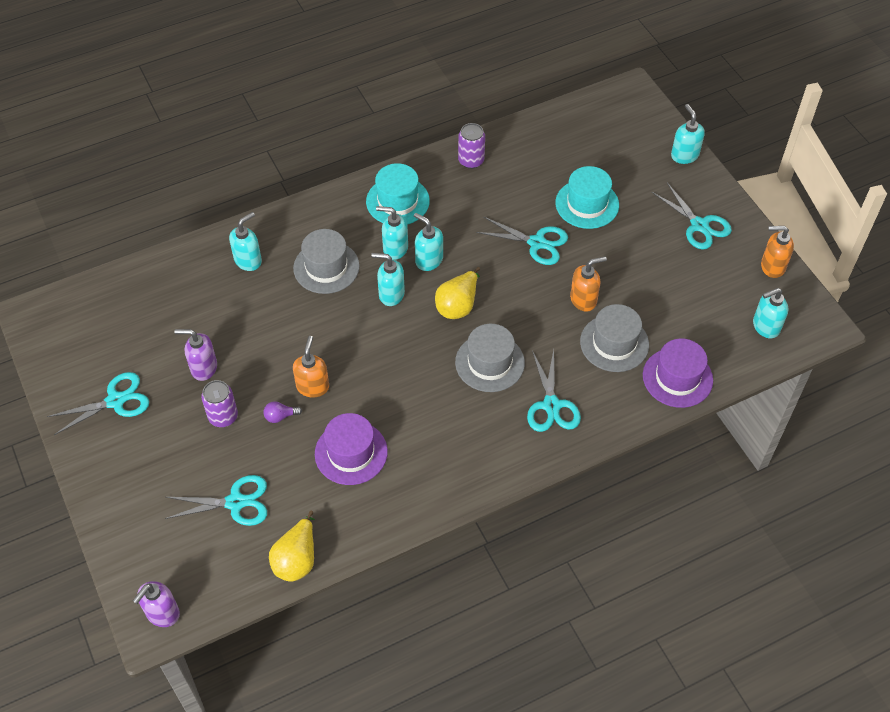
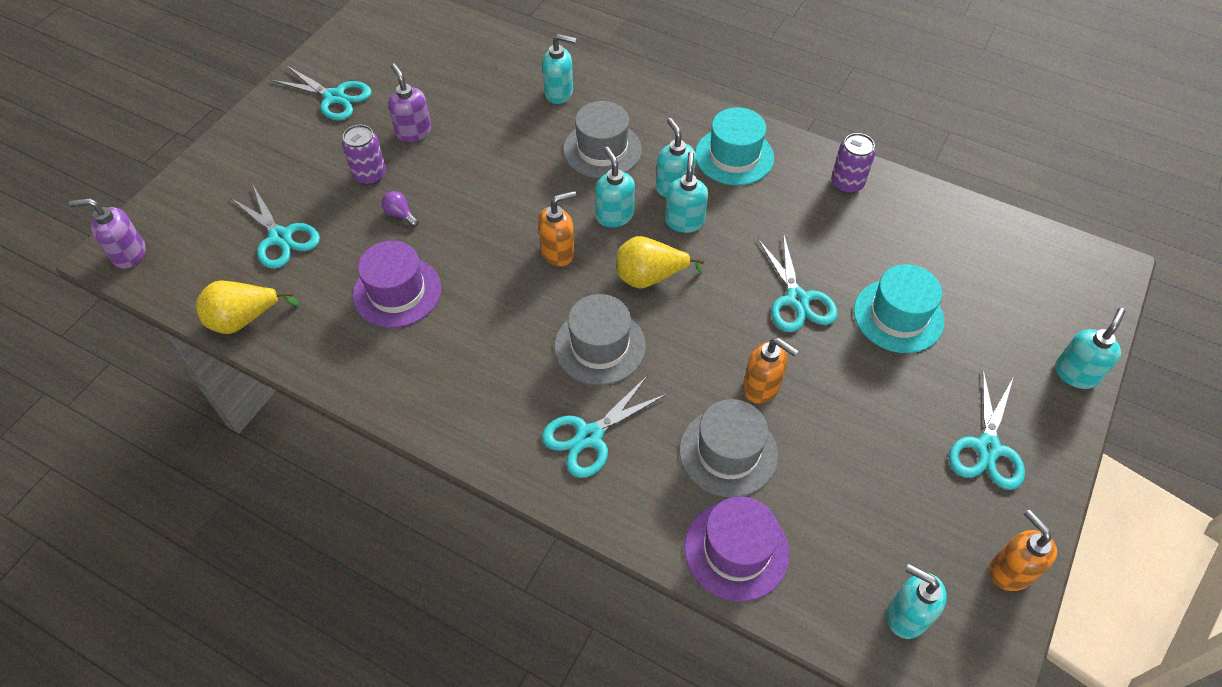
camera: 55 degrees right, 0 degrees up
(313, 386) = (453, 219): orange soap dispenser -> orange soap dispenser (558, 252)

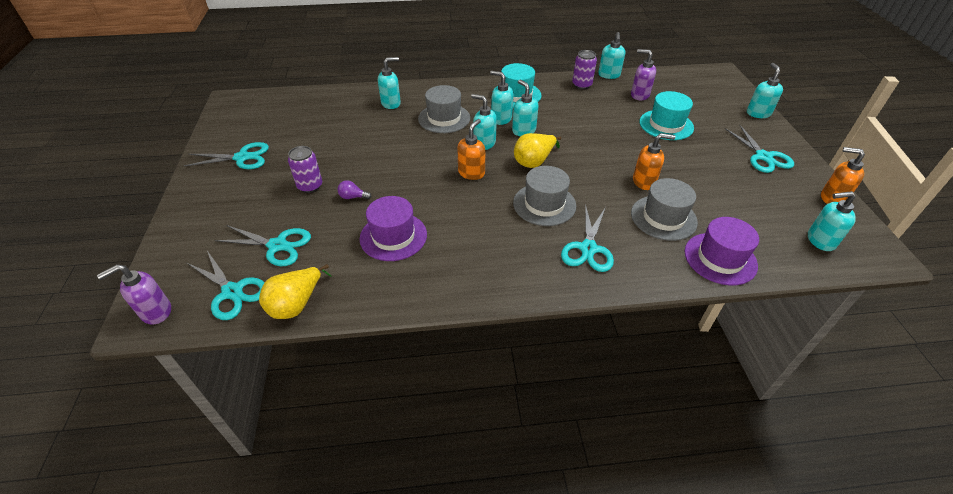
camera: 35 degrees left, 10 degrees down
(414, 132) = (317, 154): purple soap dispenser -> purple soap dispenser (639, 95)
(797, 299) = (615, 138): turquoise scissors -> turquoise scissors (232, 292)
(908, 185) = (609, 75): none -> turquoise soap dispenser

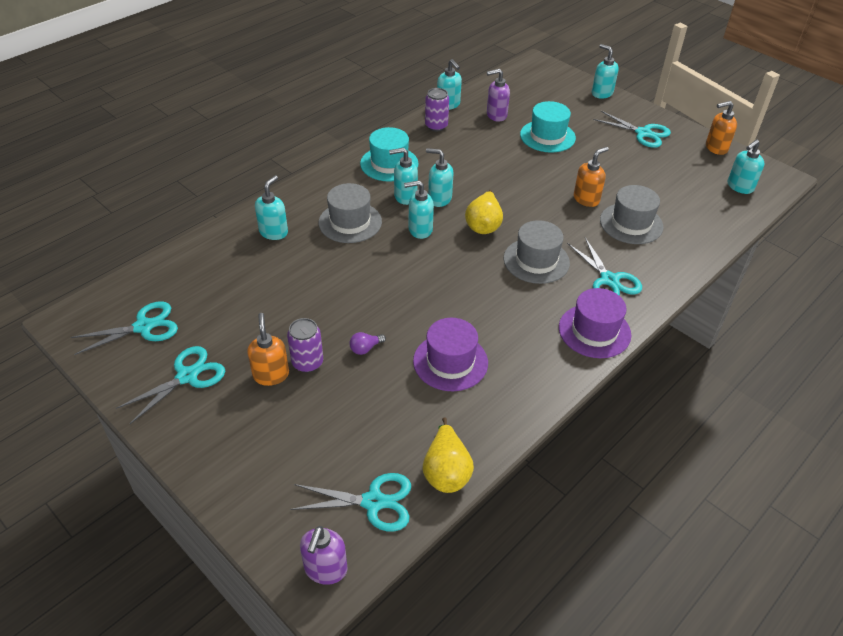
camera: 40 degrees left, 0 degrees up
(277, 245) = (356, 436): turquoise scissors -> turquoise scissors (143, 327)
(471, 173) = (444, 264): orange soap dispenser -> orange soap dispenser (271, 375)
(720, 258) = (698, 236): purple hat -> purple hat (594, 331)

